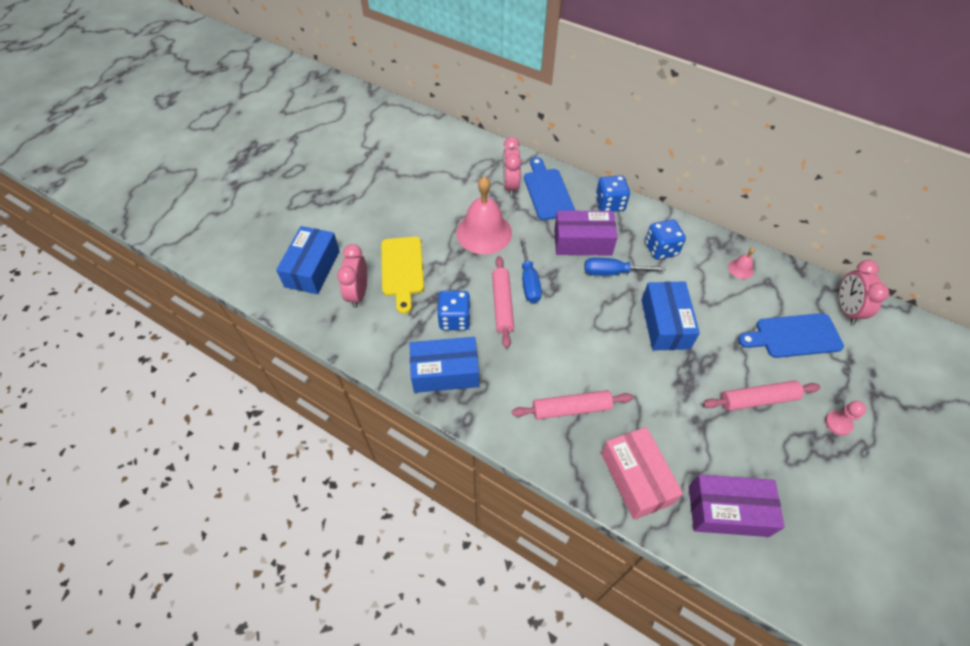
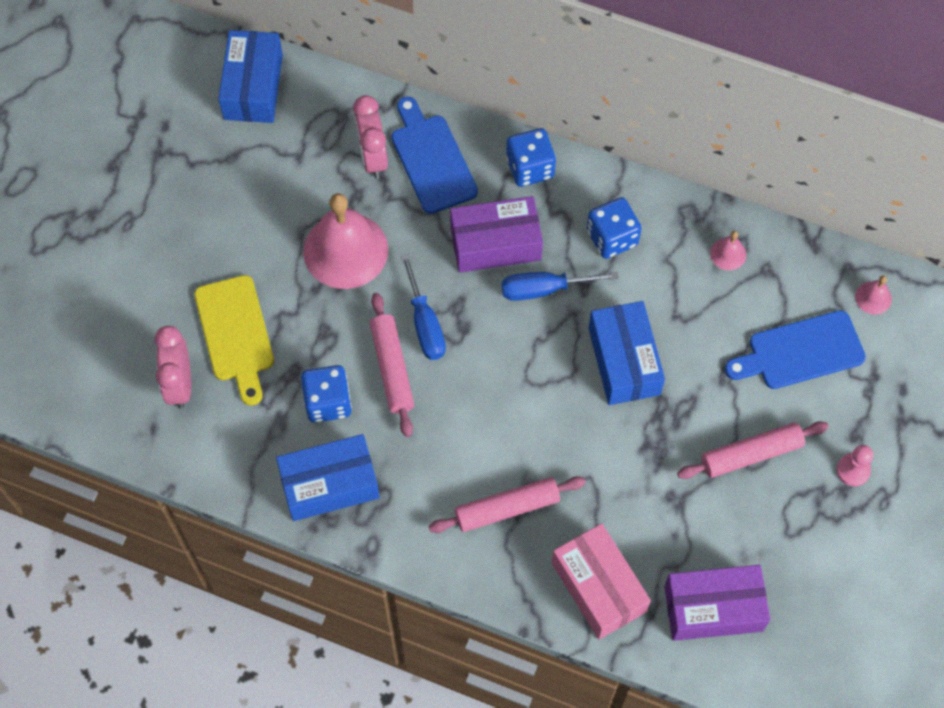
camera: 10 degrees left, 10 degrees up
(312, 268) = (100, 353): blue box -> blue box (253, 87)
(846, 309) = (873, 298): pink clock -> pink bell

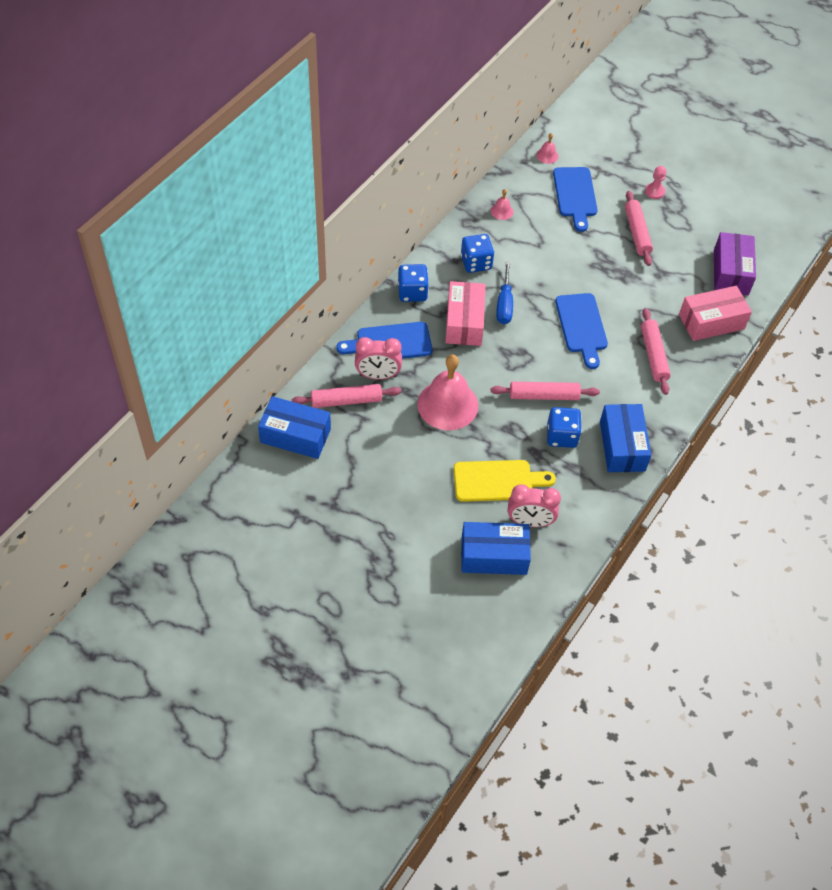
camera: 80 degrees left, 10 degrees down
(322, 130) = (346, 401): none -> pink rolling pin
(425, 324) = (515, 371): blue screwdriver -> none
(495, 243) = (464, 322): purple box -> pink box
(533, 400) = (582, 326): none -> blue cutting board
(624, 361) = (564, 276): blue box -> blue box (494, 555)

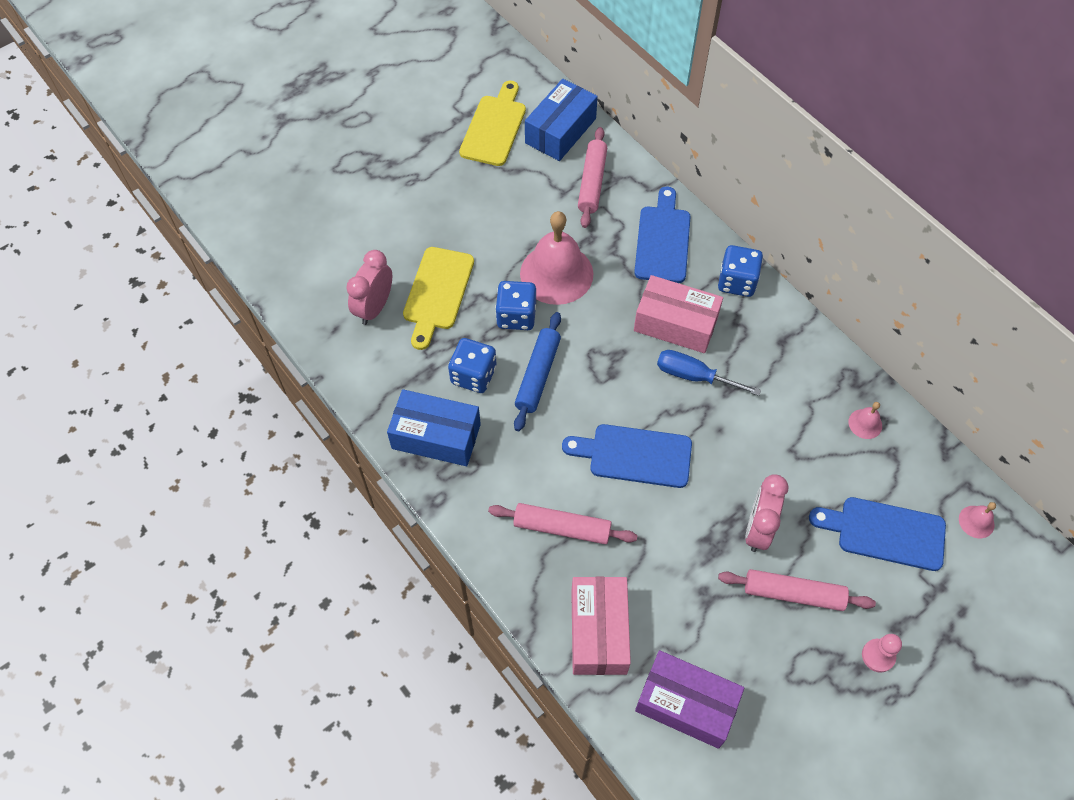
camera: 110 degrees right, 5 degrees up
(306, 487) = (494, 127): none -> yellow cutting board
(378, 375) = (618, 218): pink clock -> pink clock (758, 529)
(476, 263) = (773, 364): blue dice -> blue dice (516, 316)
(494, 555) = (349, 263): blue box -> none
(544, 395) = (538, 375): pink rolling pin -> blue rolling pin

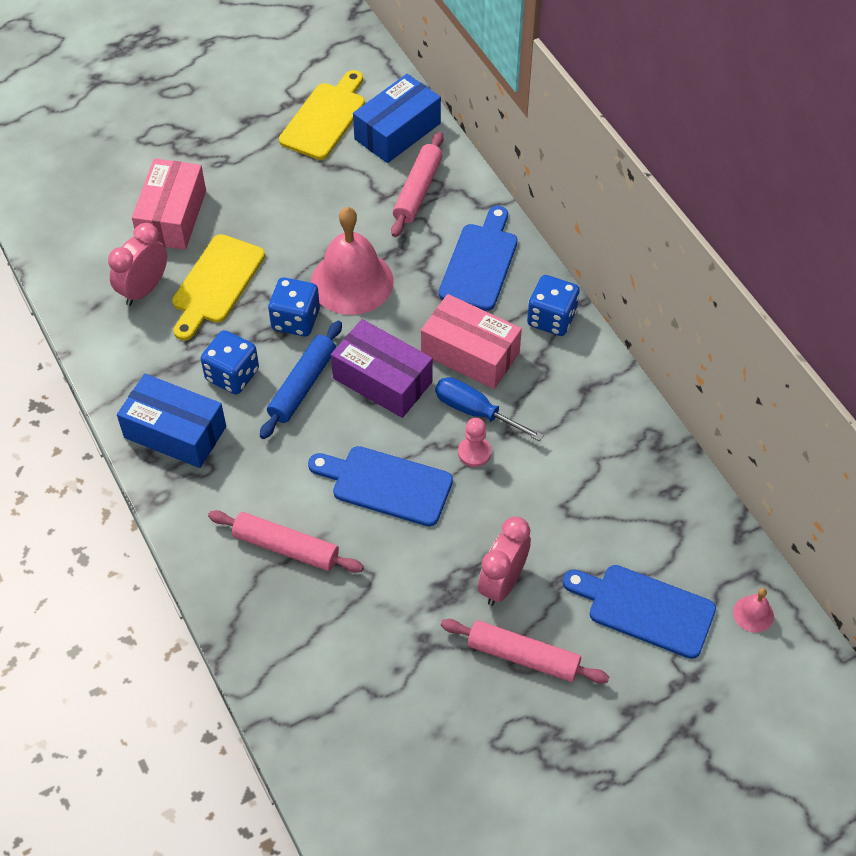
camera: 10 degrees right, 5 degrees down
(598, 631) = (297, 660): pink box -> pink box (172, 216)
(686, 704) = (372, 751): purple box -> purple box (382, 380)
(865, 424) = (655, 490): pink bell -> none
(878, 656) = (600, 737): pink pawn -> pink pawn (474, 452)

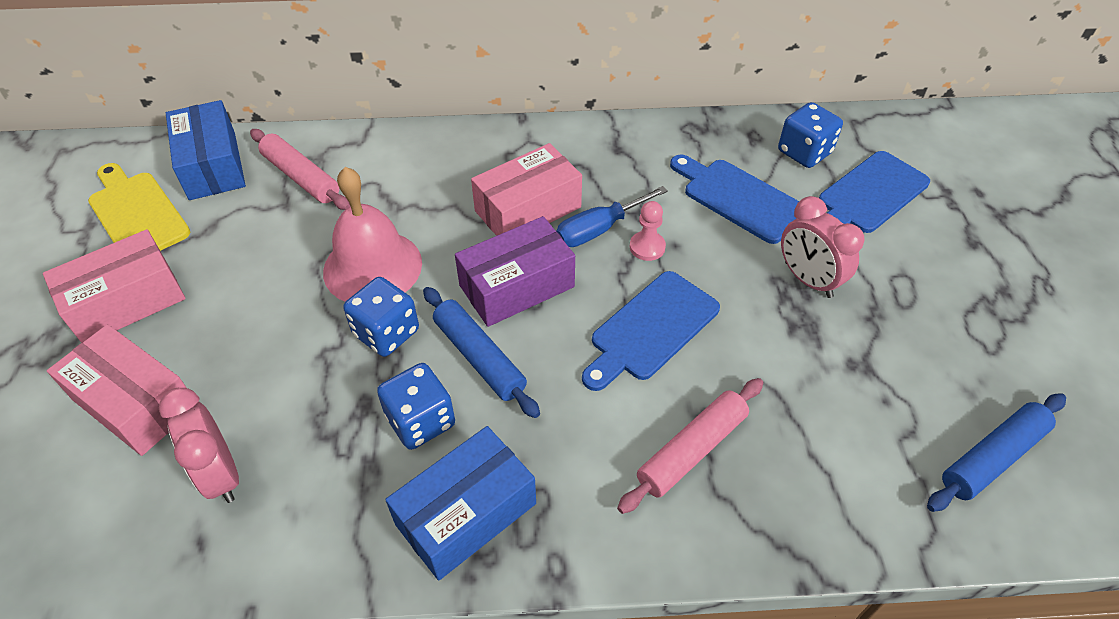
camera: 65 degrees left, 5 degrees down
(216, 283) = (275, 391): yellow cutting board -> none
(246, 162) = (126, 302): none -> pink box
(376, 757) = (992, 458): none -> blue rolling pin
(480, 263) = (426, 165): blue cutting board -> blue cutting board (738, 198)
(523, 657) = (897, 294): pink rolling pin -> none
(551, 318) = (526, 142): blue dice -> blue dice (804, 152)
(753, 614) = (894, 136): pink bell -> none

